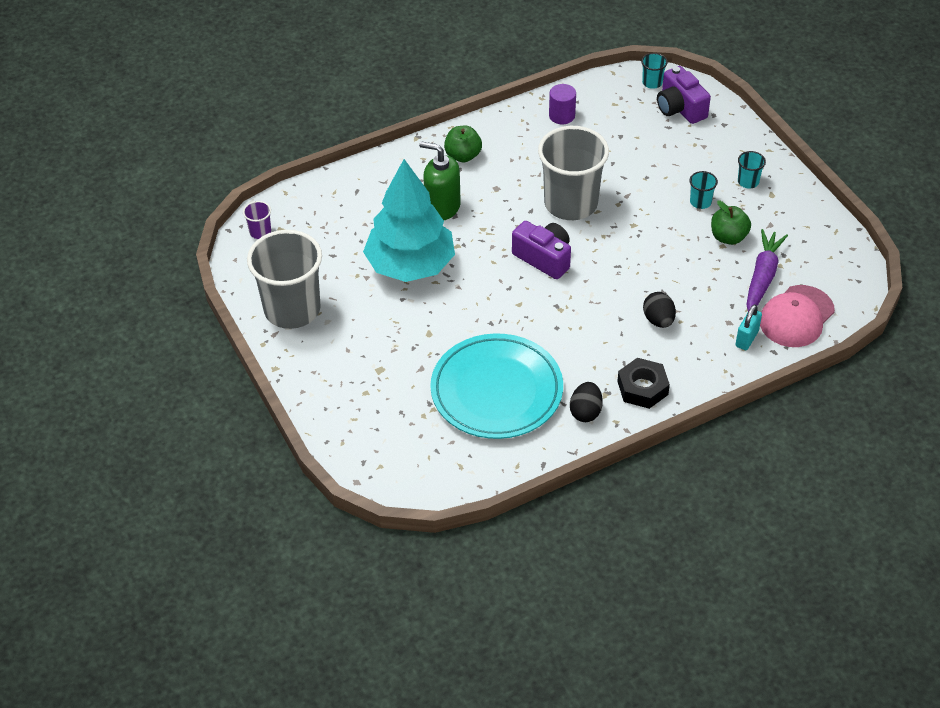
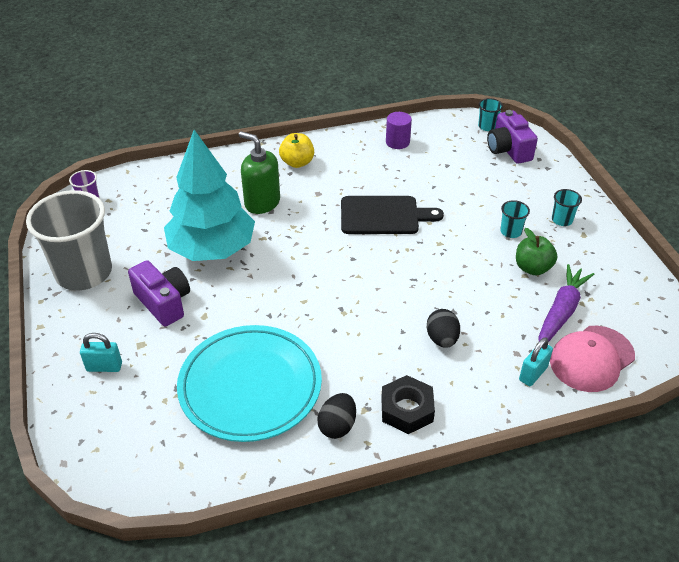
camera: 10 degrees right, 5 degrees down
(355, 395) = (104, 367): none -> turquoise padlock
(463, 156) = (297, 162): green apple -> yellow apple
(544, 258) = (342, 261): purple camera -> purple camera (164, 302)
(571, 203) = (384, 216): grey cup -> black cutting board

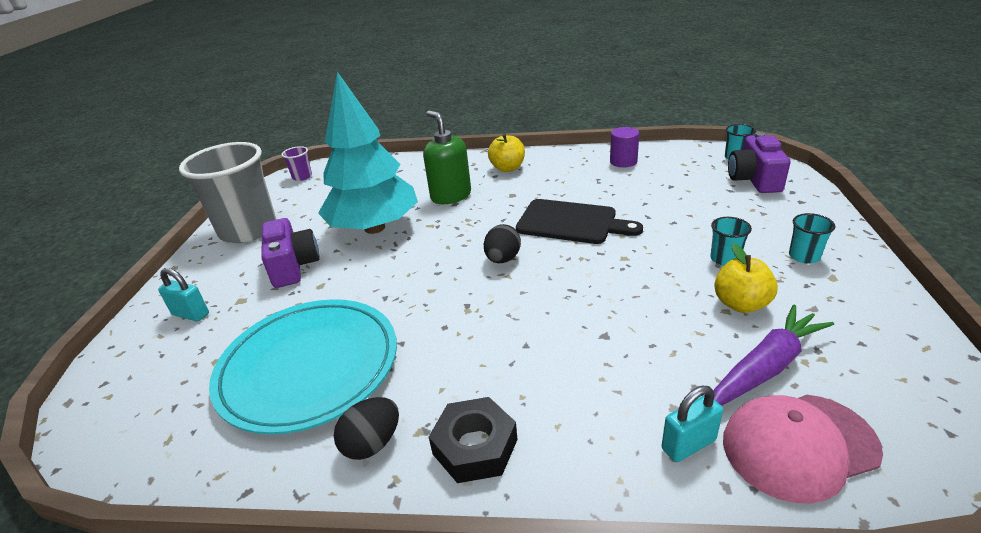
camera: 25 degrees right, 10 degrees down
(442, 339) = (572, 365): black egg -> black egg (503, 259)
(532, 268) = (740, 304): green apple -> yellow apple

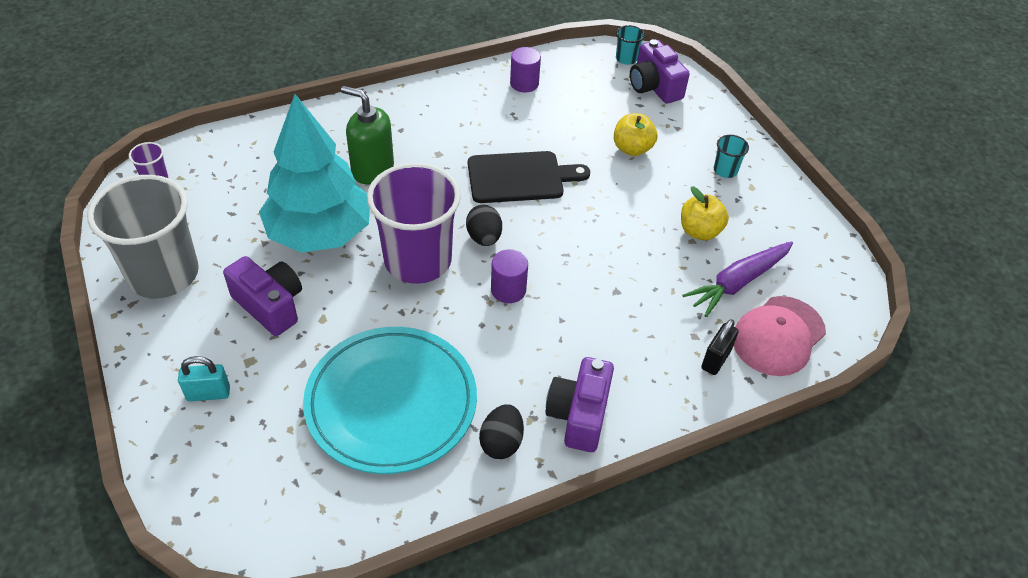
camera: 35 degrees left, 15 degrees up
(432, 263) = (418, 260): none -> purple cup
(475, 446) = (579, 415): black nut -> purple camera
(492, 305) = (508, 290): none -> purple cylinder
(507, 168) = (408, 116): yellow apple -> yellow apple (632, 149)
(688, 444) = (715, 359): turquoise padlock -> black padlock
(725, 259) = (669, 188): turquoise cup -> none
(766, 367) = (738, 283): purple carrot -> purple carrot turned 150 degrees counterclockwise

